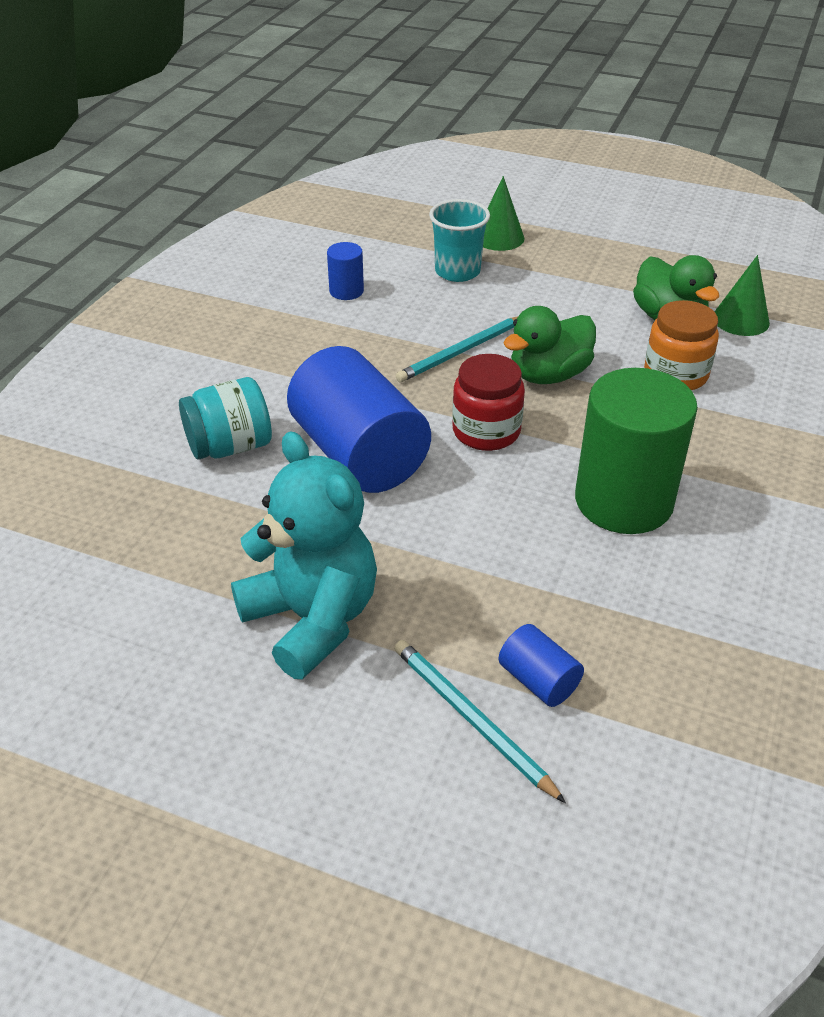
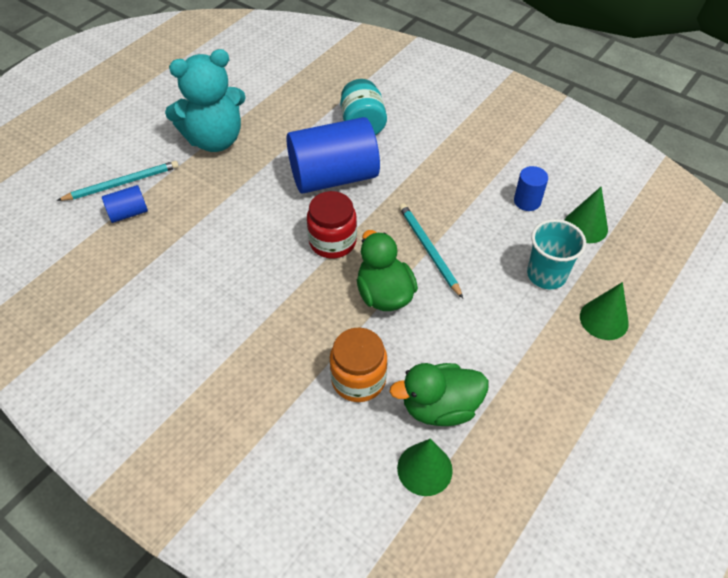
camera: 105 degrees right, 10 degrees up
(372, 252) = (585, 226): none -> green cone
(623, 501) = (235, 293): green cylinder -> none

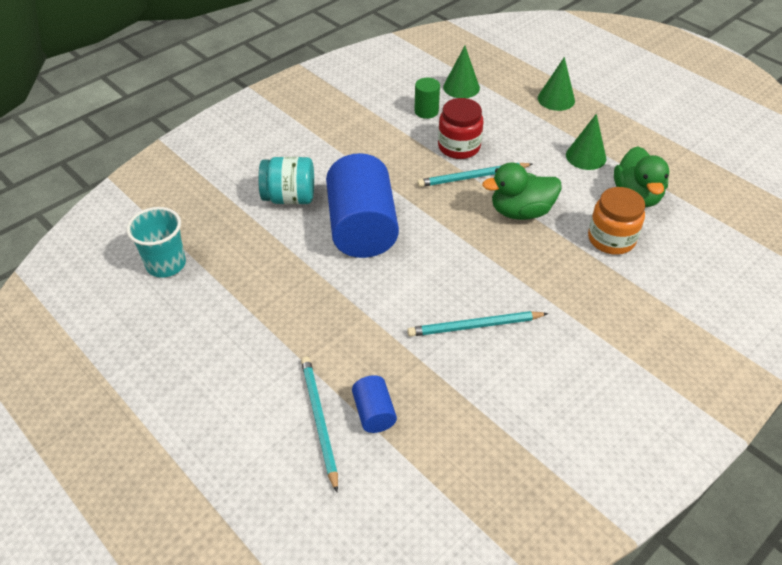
camera: 80 degrees left, 5 degrees down
(215, 139) = (268, 324): turquoise teddy bear -> none
(222, 268) = (474, 326): none -> turquoise pencil
(332, 242) = (452, 238): red jar -> red jar (459, 147)
(424, 469) = (691, 212): green cone -> green cone (586, 156)
(527, 201) = (426, 111): blue cylinder -> green cylinder
(546, 275) = (509, 117): turquoise cup -> turquoise cup (166, 264)

